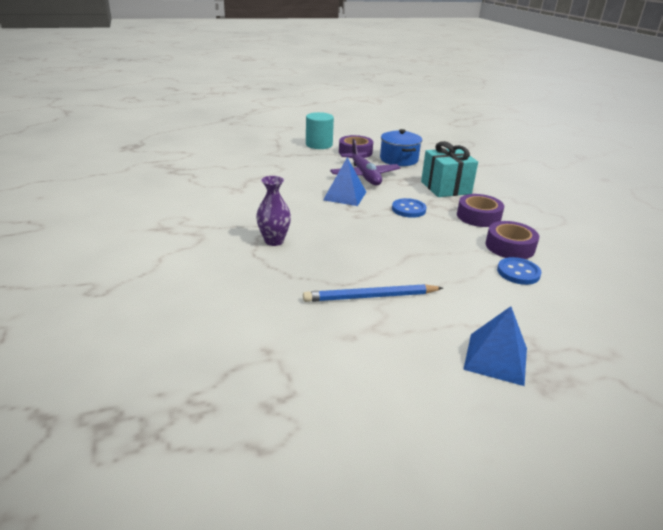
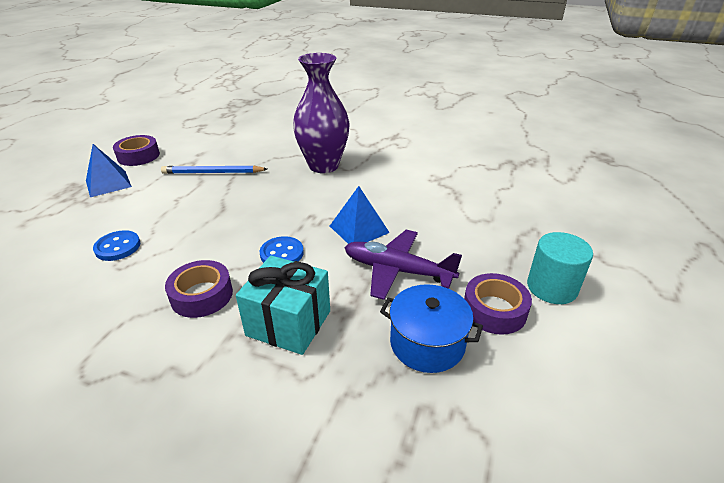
camera: 130 degrees right, 5 degrees up
(274, 241) = (323, 166): purple vase -> purple vase, size x1.87
(371, 296) = (213, 172): blue pencil -> blue pencil turned 120 degrees counterclockwise
(510, 246) = (140, 272): purple tape -> purple tape (138, 156)

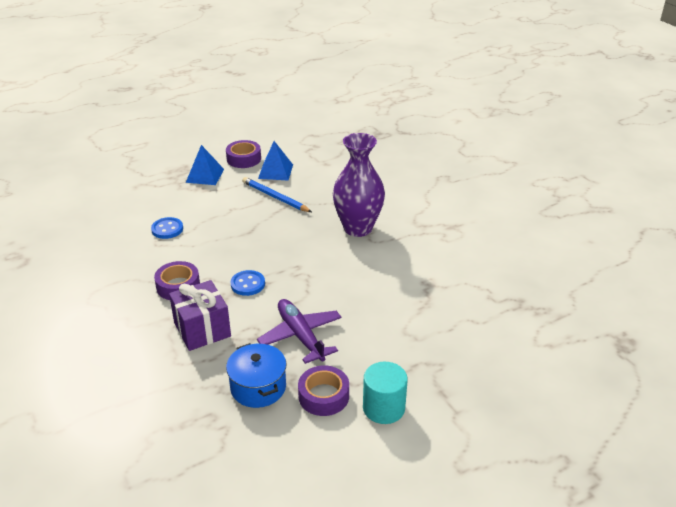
camera: 40 degrees right, 0 degrees up
(288, 323) = (202, 329): turquoise gift -> purple gift
(359, 229) = (315, 293): blue pyramid -> blue pyramid (275, 171)

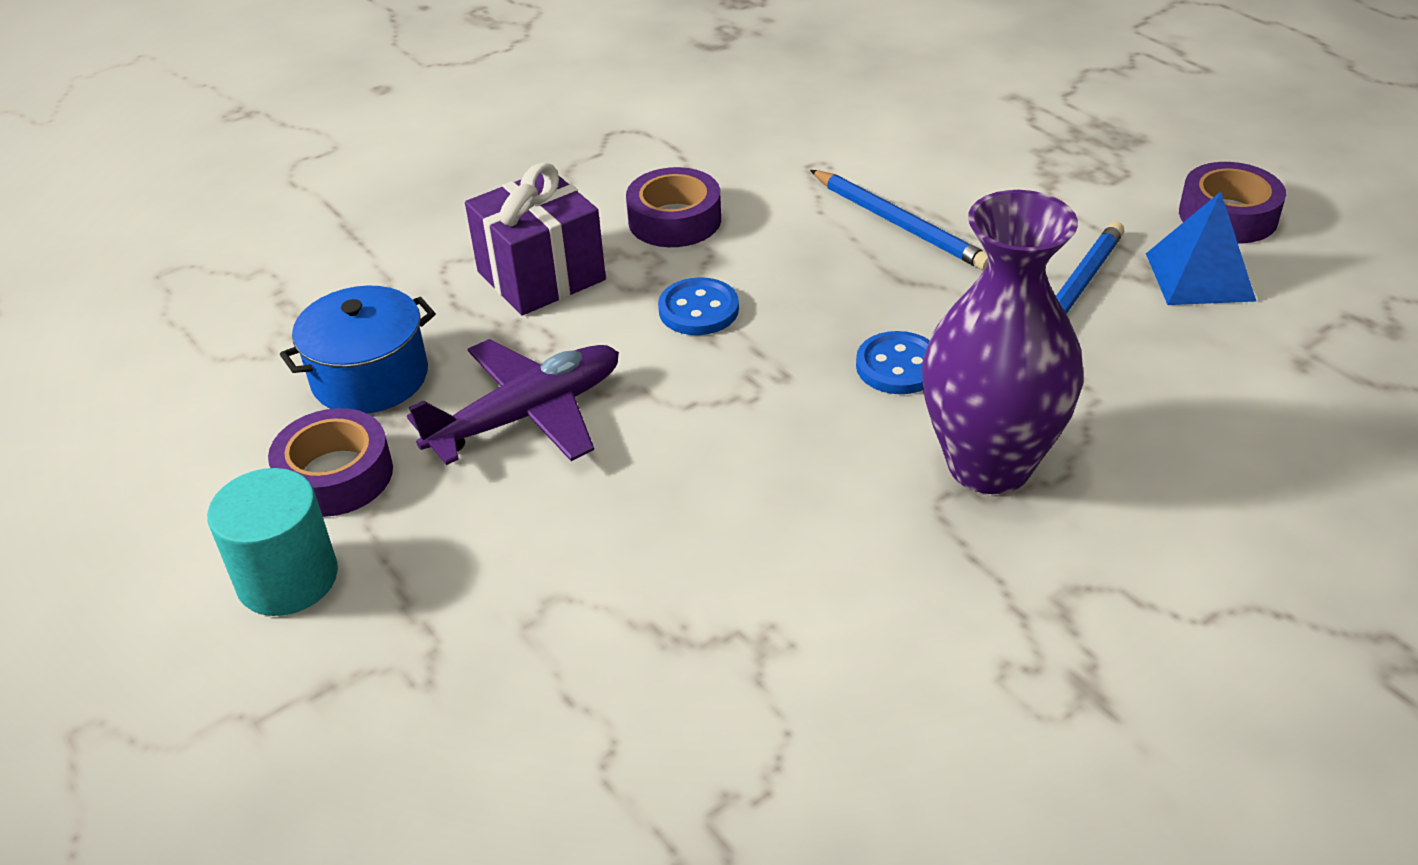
camera: 85 degrees right, 5 degrees up
(167, 229) = (868, 167): blue button -> blue button (898, 366)
(205, 175) = (1111, 173): blue pyramid -> none
(212, 227) = (898, 224): none -> blue pencil

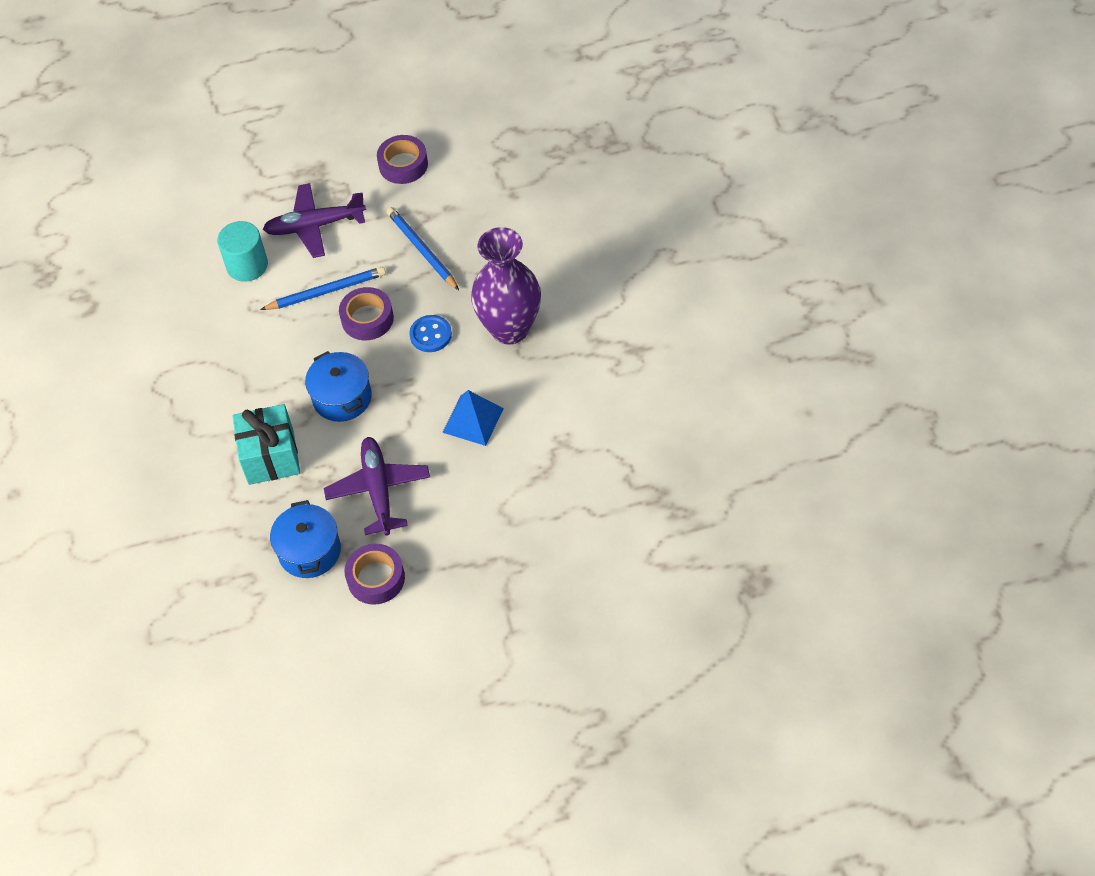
camera: 65 degrees left, 15 degrees up
(287, 578) = (435, 608): turquoise cylinder -> turquoise cylinder (247, 265)
(541, 276) = (271, 457): purple gift -> turquoise gift
(674, 220) = (260, 384): purple tape -> purple tape (367, 319)
(698, 310) = (342, 397): blue button -> blue pot
(1016, 171) = (315, 226): none -> purple plane
(1199, 276) = (438, 198): blue pyramid -> blue pyramid (473, 420)

